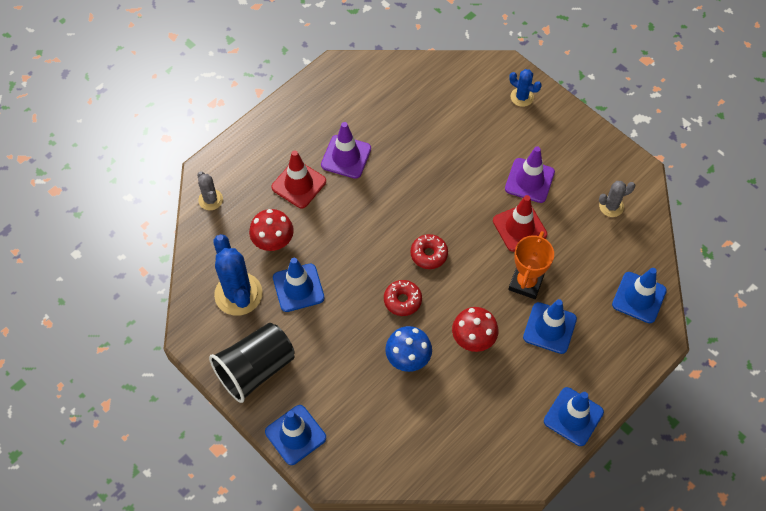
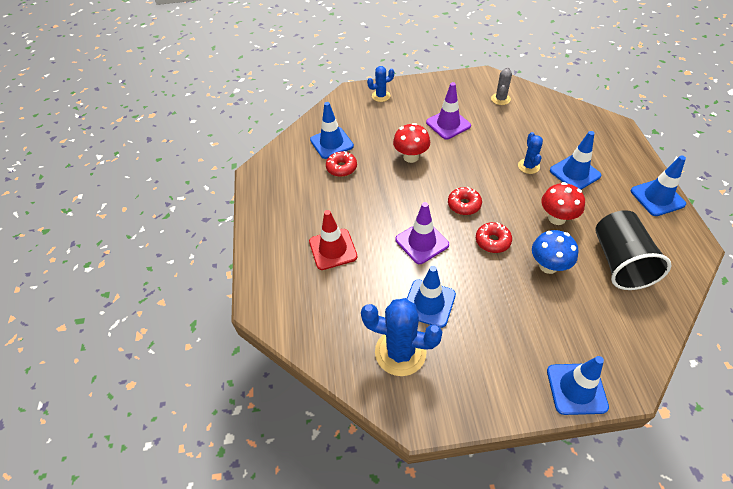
camera: 50 degrees left, 10 degrees down
(210, 200) = (289, 319): grey cactus -> none
(255, 369) = (487, 383): black cup -> black cup (620, 262)
(273, 242) = (371, 296): red mushroom -> red mushroom (411, 157)
(346, 157) = (337, 207): purple traffic cone -> purple traffic cone (422, 242)
(395, 129) = (341, 168): none -> red donut
(519, 227) = (481, 147): red traffic cone -> none
(526, 283) = (528, 166): orange trophy -> blue cactus
(639, 297) = (580, 120): blue traffic cone -> blue traffic cone (331, 143)

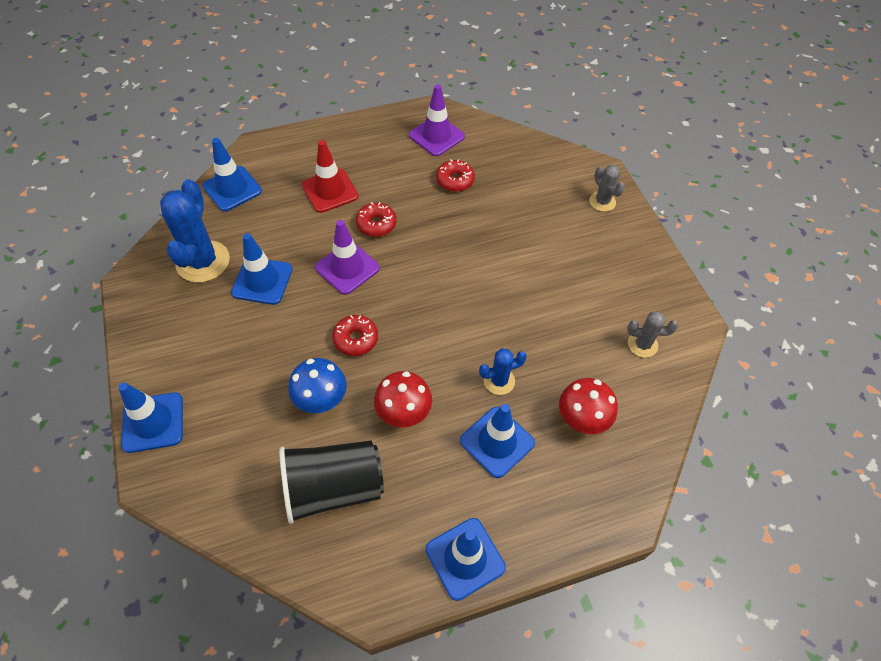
camera: 75 degrees right, 5 degrees up
(331, 143) = (496, 165): blue traffic cone -> blue traffic cone (232, 189)
(381, 96) = (602, 202): blue cactus -> grey cactus
(411, 157) = (488, 245): red mushroom -> red mushroom (581, 420)
(448, 124) = (564, 281): purple traffic cone -> purple traffic cone (436, 136)
(464, 205) = (412, 306): red donut -> red donut (376, 224)

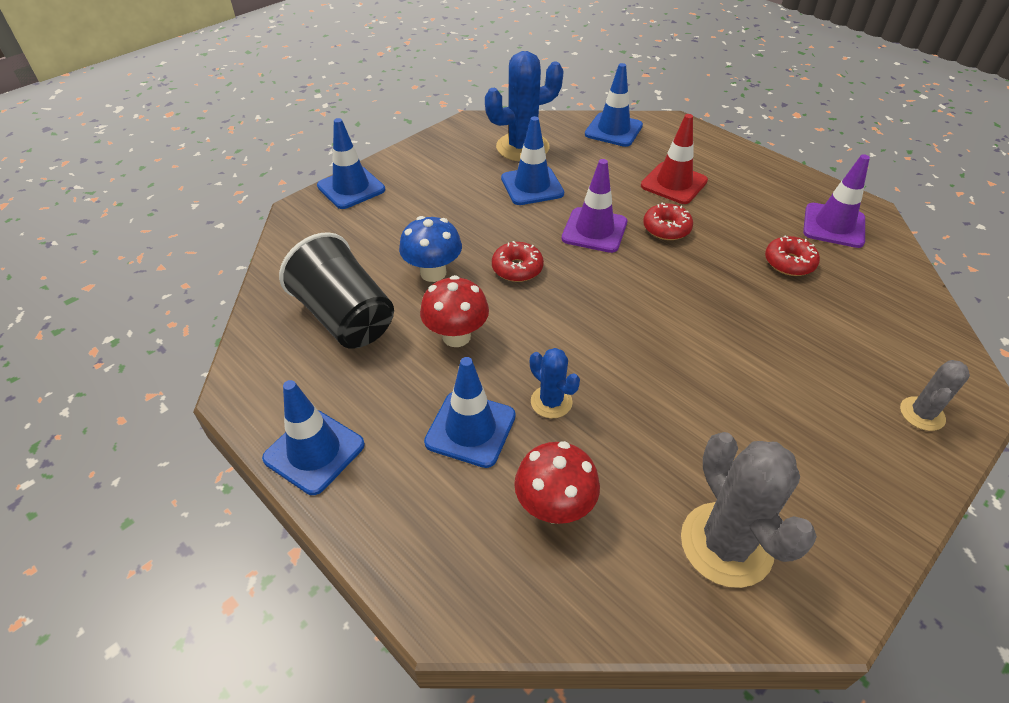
camera: 65 degrees right, 10 degrees down
(642, 344) = (726, 544): grey cactus -> grey cactus, size x1.86

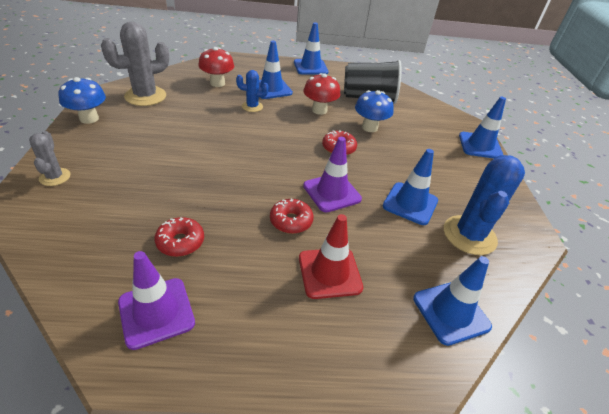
camera: 130 degrees right, 5 degrees down
(726, 544) = (145, 96): grey cactus -> grey cactus turned 60 degrees counterclockwise
(857, 528) = (89, 118): none -> blue mushroom

